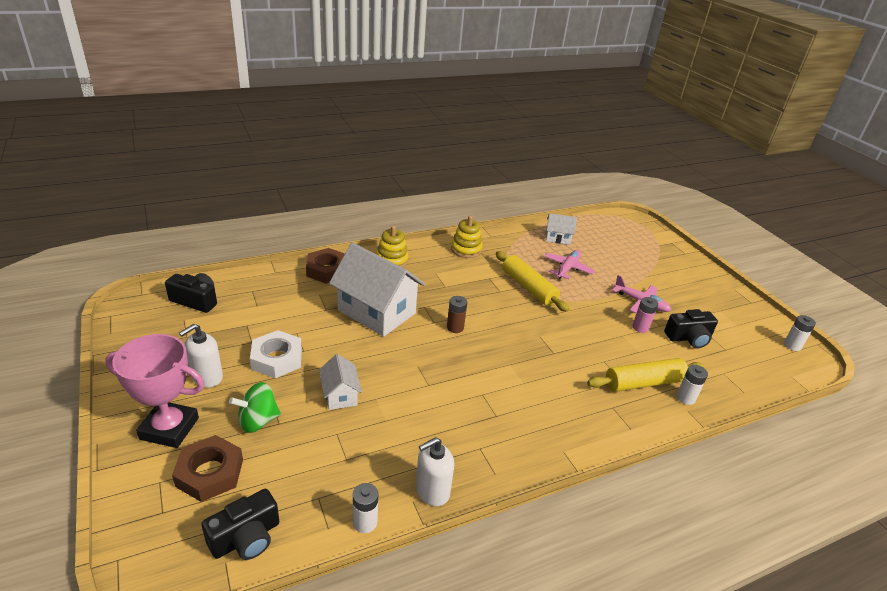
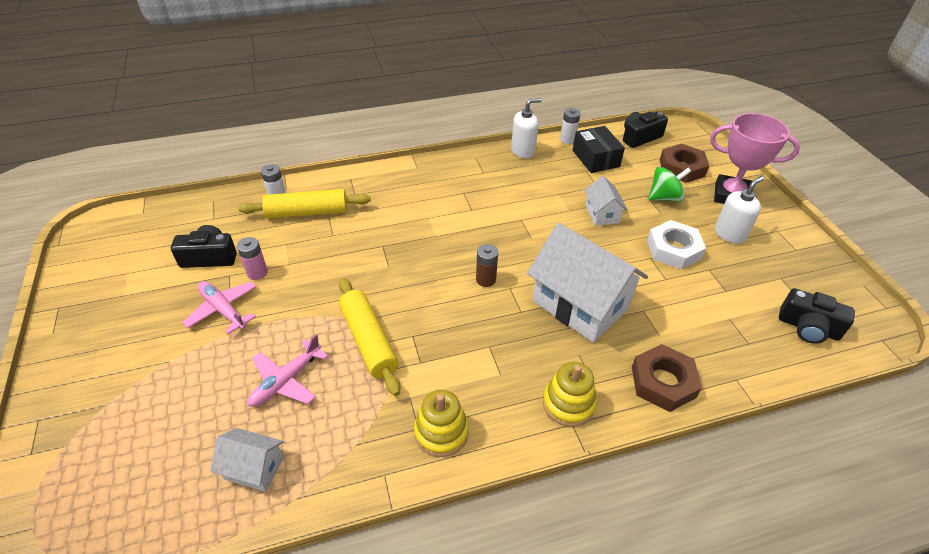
camera: 170 degrees left, 10 degrees up
(329, 483) = (595, 158): none -> black box
(792, 345) = (92, 244): white battery -> none

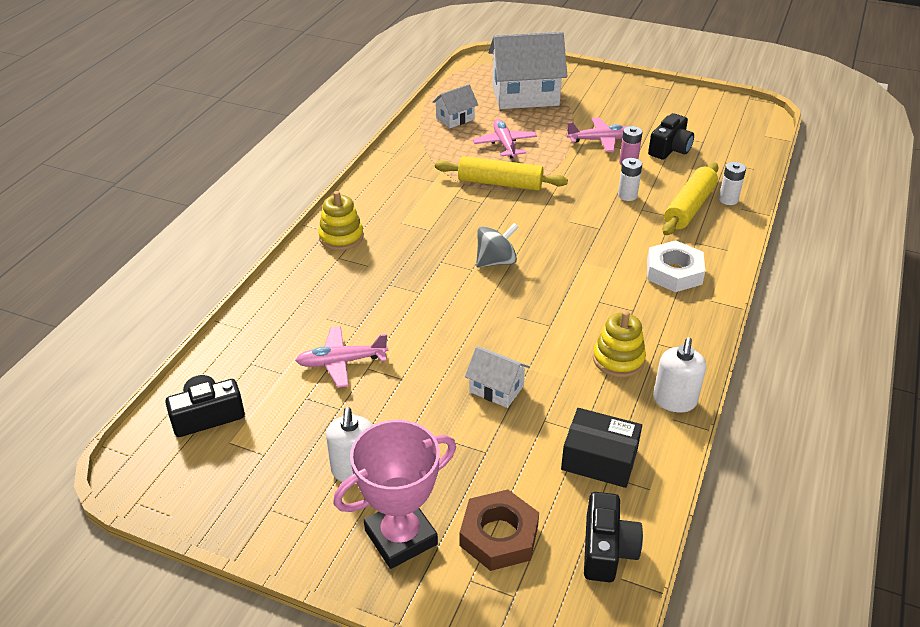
camera: 130 degrees right, 5 degrees down
(441, 432) = (393, 181): yellow stacking toy -> yellow stacking toy (618, 359)
(485, 279) = (496, 261): brown battery -> grey spinning top
(567, 139) = (666, 461): white battery -> white battery (627, 195)
(580, 304) = (408, 295): white house -> white house (525, 95)
(663, 382) = (293, 289): brown nut -> none
(664, 197) = (466, 465): green spinning top -> none
(673, 249) = (390, 404): white nut -> white nut (674, 272)
(680, 295) = (341, 362): none -> pink plane

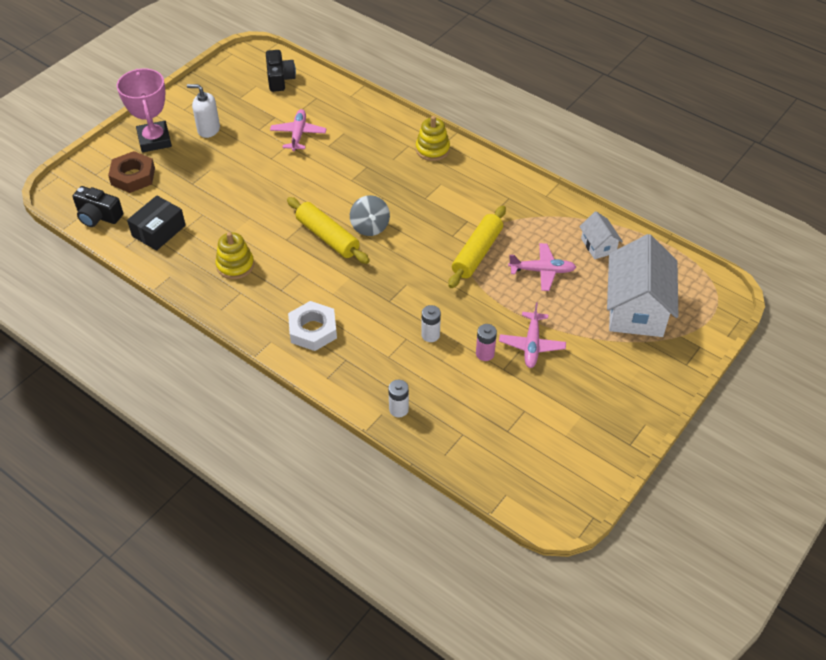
camera: 105 degrees right, 10 degrees up
(496, 389) = (239, 198): white house -> none
(670, 149) = (501, 396): black camera -> none
(674, 401) = (184, 282): white soap dispenser -> none
(689, 207) = (397, 374): yellow rolling pin -> yellow rolling pin (328, 237)

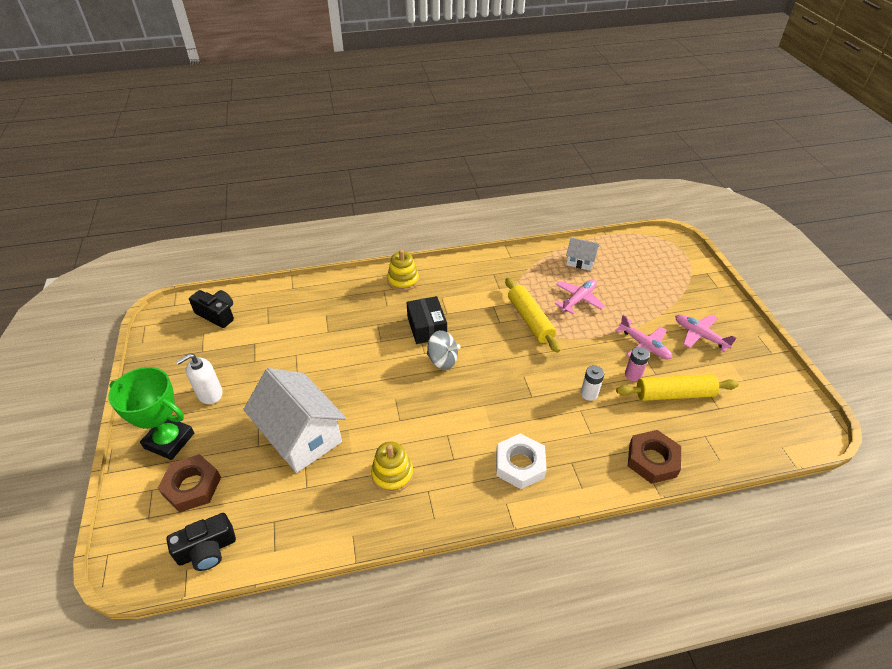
camera: 50 degrees left, 5 degrees down
(154, 140) = (169, 441): pink trophy -> green trophy
(159, 231) = (286, 508): black box -> black box (427, 327)
(298, 134) = (293, 341): pink plane -> pink plane (700, 335)
(328, 237) = (426, 392): yellow rolling pin -> yellow rolling pin (674, 394)
(398, 409) = (652, 460): white battery -> brown nut
(636, 309) = (652, 279): white house -> white house (301, 436)

